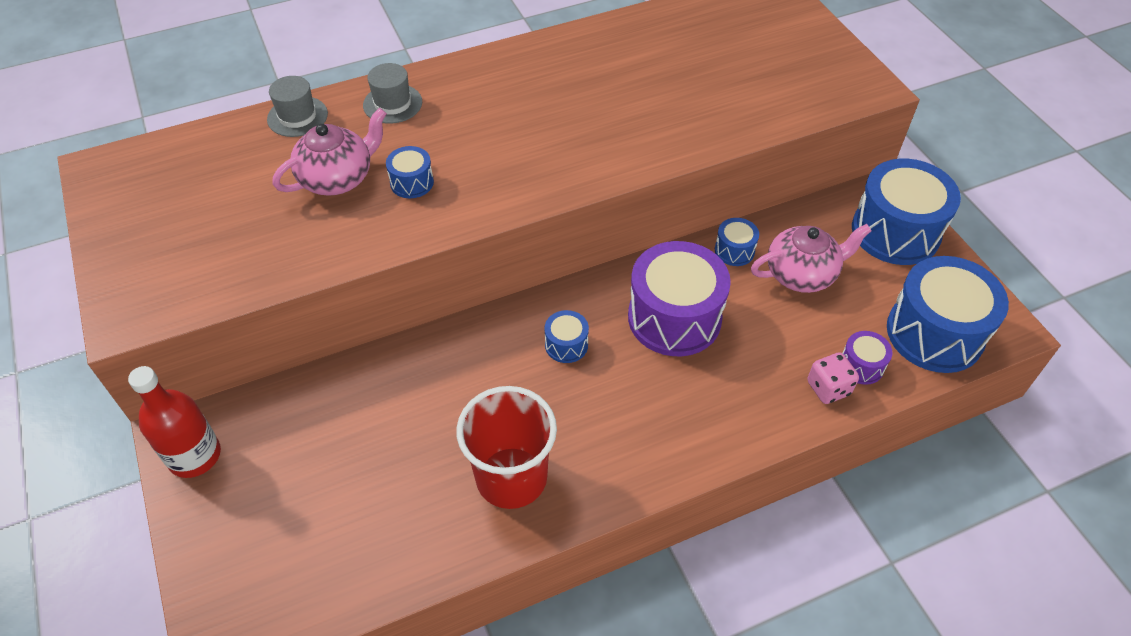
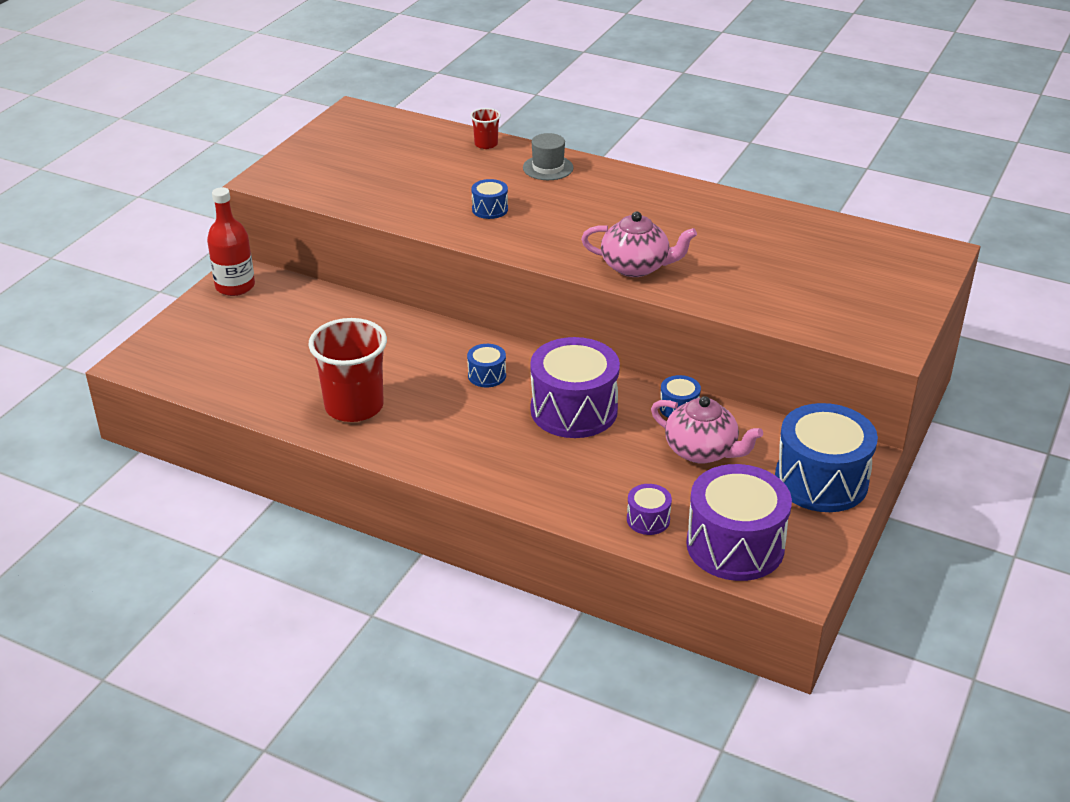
camera: 50 degrees right, 15 degrees down
(297, 116) = (486, 144): grey hat -> red cup
(337, 178) = (455, 184): pink teapot -> pink teapot (636, 267)
(828, 388) = (604, 512): pink dice -> none
(934, 333) = (735, 545): blue drum -> purple drum

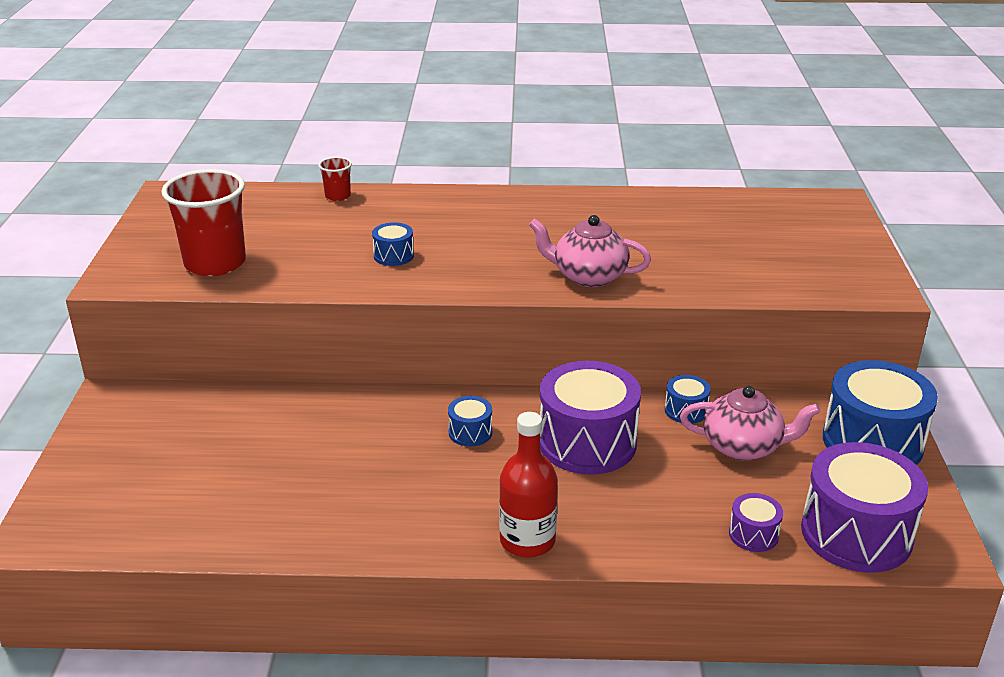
camera: 25 degrees left, 5 degrees down
(235, 286) = (112, 413): red bottle -> red bottle (527, 541)
(354, 406) = (349, 509): red cup -> red cup (215, 263)
(548, 168) = (420, 205): grey hat -> none
(636, 267) = (588, 276): pink teapot -> pink teapot turned 150 degrees counterclockwise

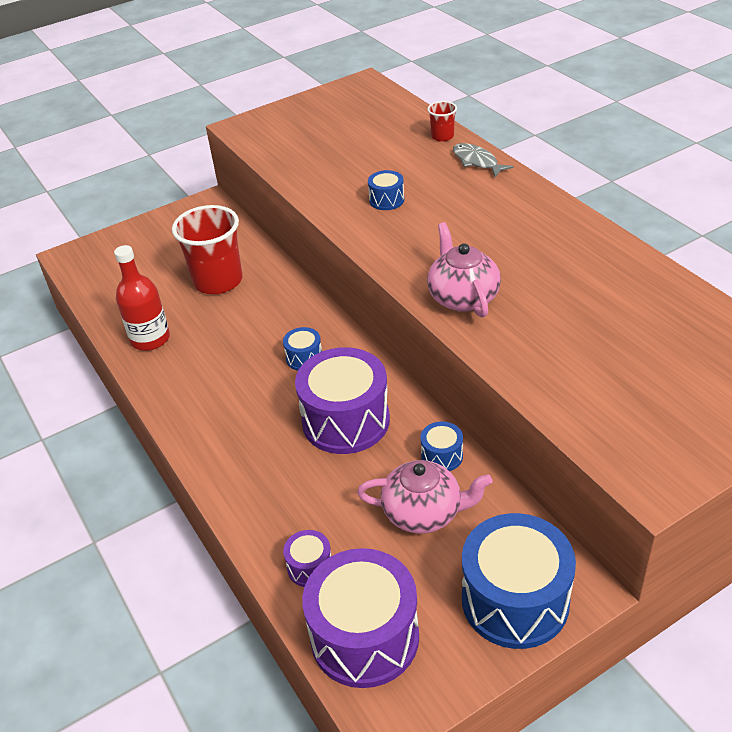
camera: 60 degrees right, 10 degrees up
(215, 263) = (297, 145): red cup -> red cup (218, 281)
(405, 198) = (477, 162): none -> grey fish
(527, 541) = (208, 445): red bottle -> red bottle (150, 339)
(743, 446) = (424, 512): pink teapot -> pink teapot turned 60 degrees counterclockwise

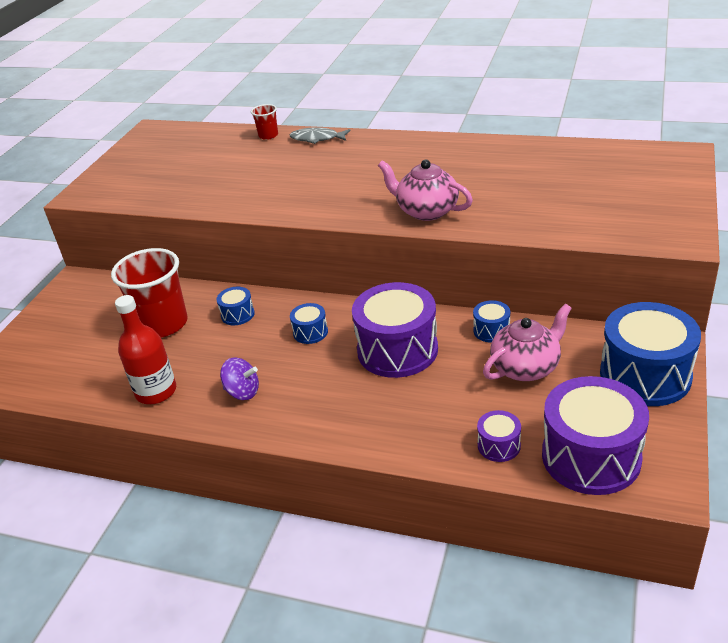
camera: 40 degrees left, 5 degrees down
(199, 379) = (242, 392): none -> purple spinning top
(386, 200) = (284, 186): blue drum -> blue drum (237, 314)

